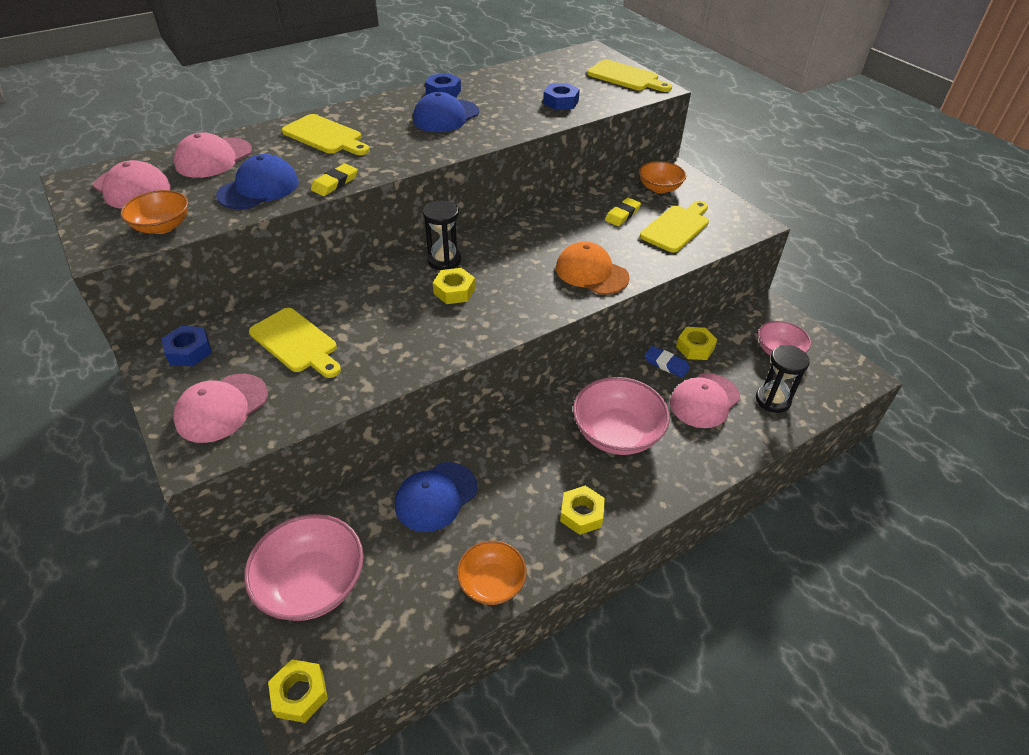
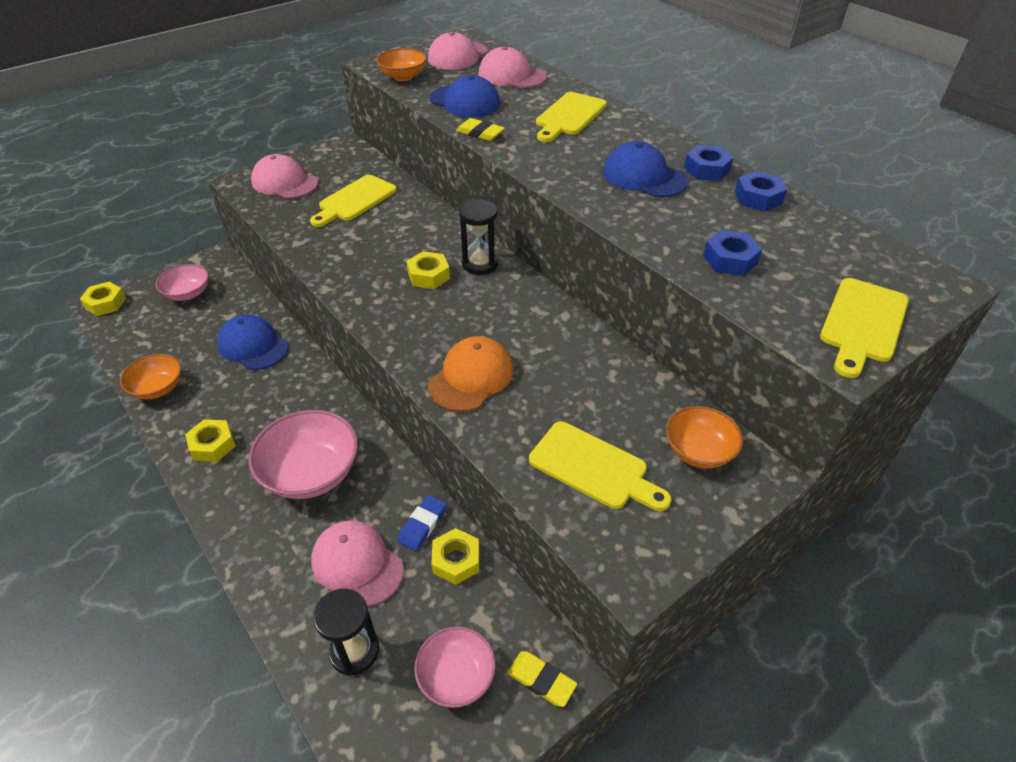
camera: 85 degrees right, 0 degrees up
(189, 351) = (348, 157): blue nut -> blue nut (758, 198)
(312, 583) = (188, 293): pink bowl -> pink bowl, size x0.61
(622, 214) = (610, 407): yellow eraser -> yellow eraser (541, 680)

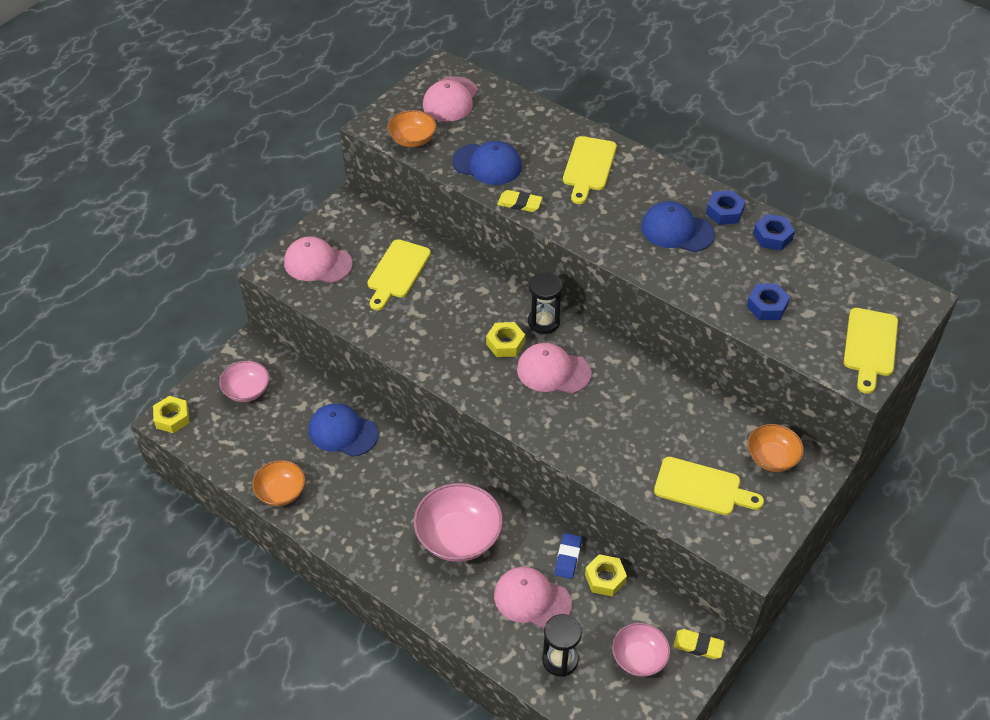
camera: 15 degrees left, 5 degrees up
(213, 445) = (362, 532): yellow nut -> none
(471, 377) = (584, 434): orange cap -> none
(512, 75) = (514, 120): pink cap -> pink cap (553, 371)

